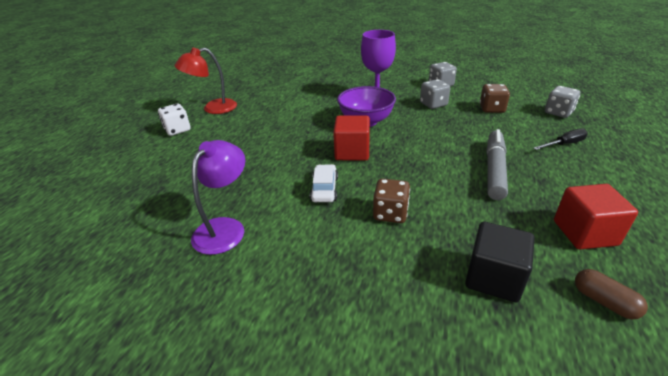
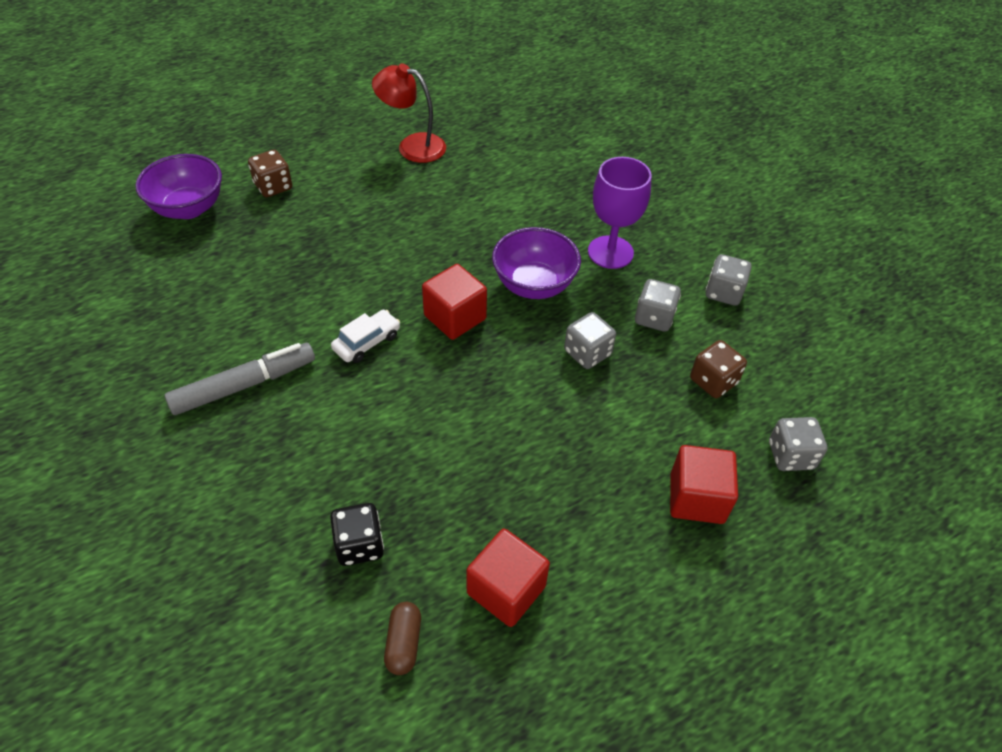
camera: 40 degrees right, 15 degrees up
(90, 203) = (188, 208): none -> purple bowl
(177, 130) = (344, 158): white dice -> none
(225, 228) = (244, 318): purple lamp -> none
(390, 213) = (379, 416): brown dice -> brown dice (273, 187)
(432, 129) = (587, 353): none -> grey dice
(493, 278) = (359, 545): black cube -> black dice
(494, 169) = (554, 457): grey marker -> grey marker (244, 385)
(564, 144) = (696, 498): black screwdriver -> red cube

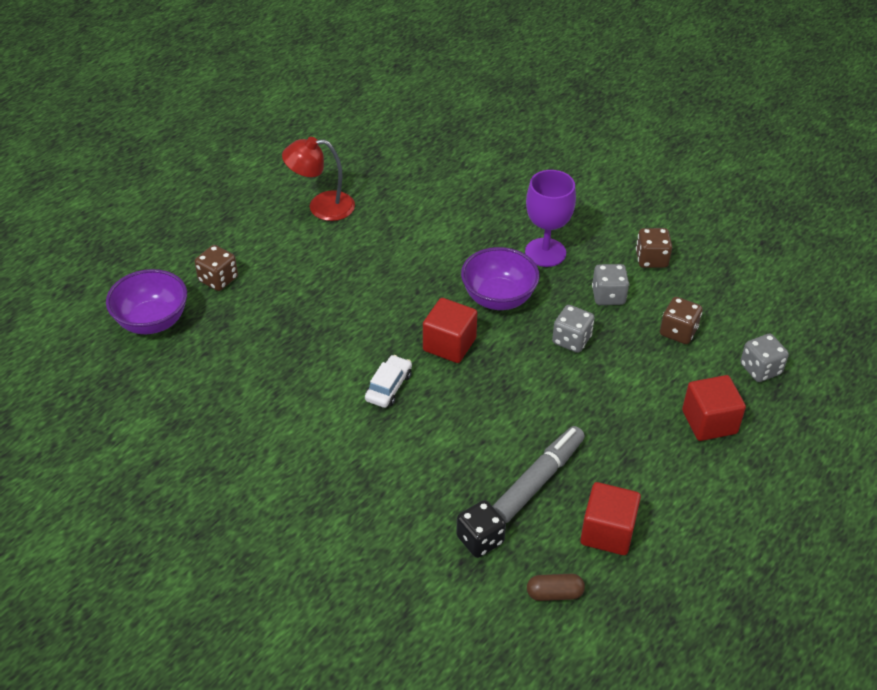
camera: 20 degrees left, 5 degrees down
(244, 385) = (308, 454): grey marker -> grey marker (538, 480)
(403, 643) = (554, 594): brown capsule -> brown capsule turned 75 degrees counterclockwise
(723, 292) = (651, 259): grey dice -> brown dice

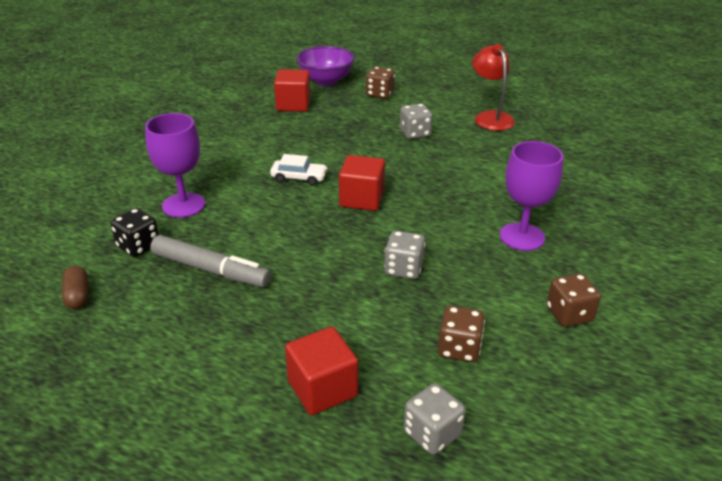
camera: 75 degrees right, 10 degrees down
(410, 495) = (183, 205): none -> purple goblet
(498, 298) = (436, 217): purple bowl -> none
(607, 532) = (151, 322): red cube -> red cube (293, 105)
(608, 296) = (484, 287): grey dice -> grey dice (415, 133)

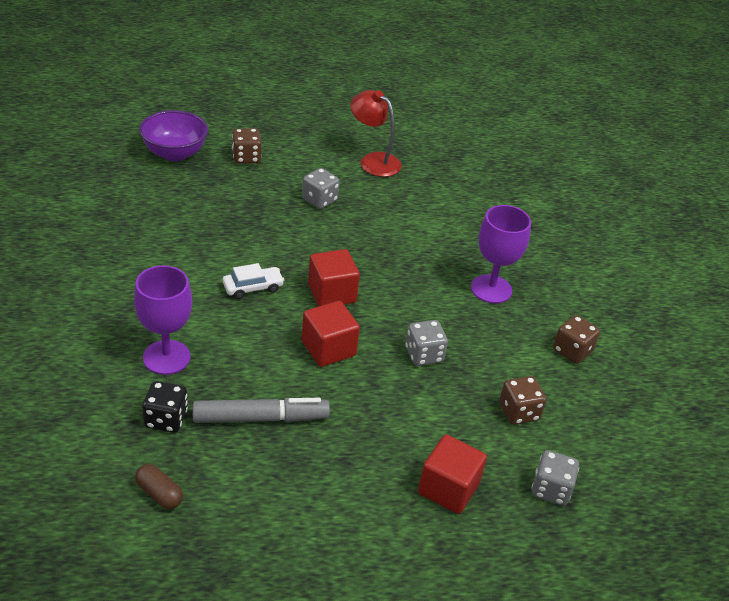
camera: 35 degrees left, 5 degrees up
(293, 105) = (167, 196): red cube -> red cube (328, 348)

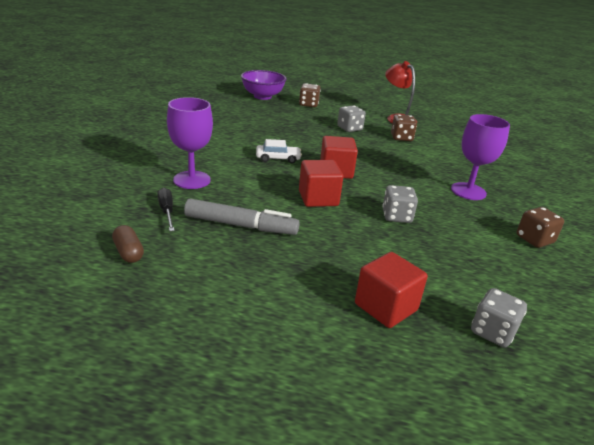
camera: 20 degrees right, 10 degrees down
(166, 419) = (167, 211): black dice -> black screwdriver
(518, 412) = (473, 268): brown dice -> brown dice (401, 138)

